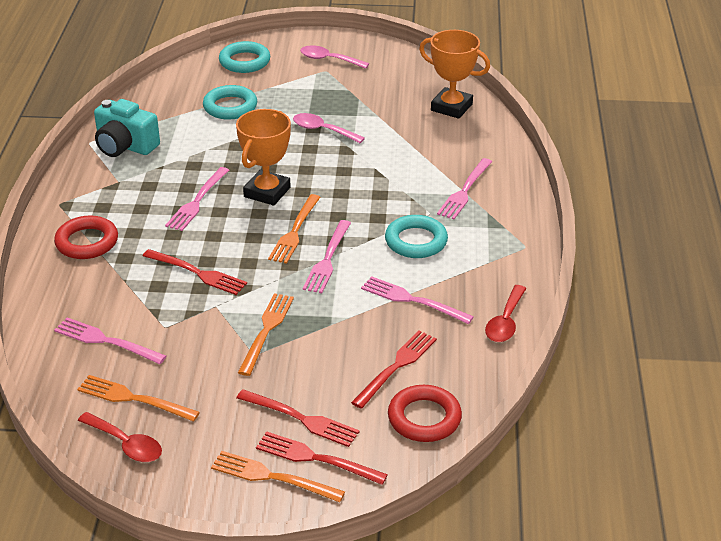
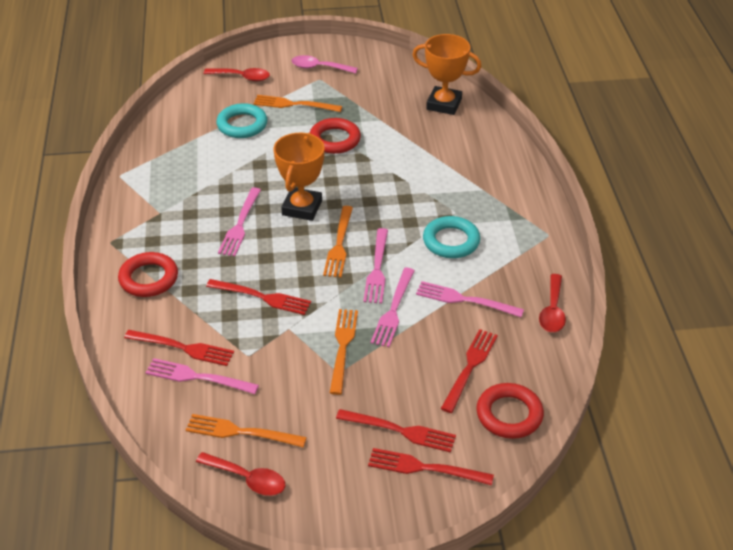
camera: 10 degrees left, 5 degrees up
(101, 311) = (183, 348): none -> red fork
(125, 146) = (155, 175): turquoise camera -> none
(244, 61) = (242, 77): turquoise ring -> red spoon
(271, 477) = (390, 492): orange fork -> orange fork (293, 104)
(323, 130) = (334, 140): pink spoon -> red ring
(464, 191) = (480, 186): pink fork -> pink fork (393, 310)

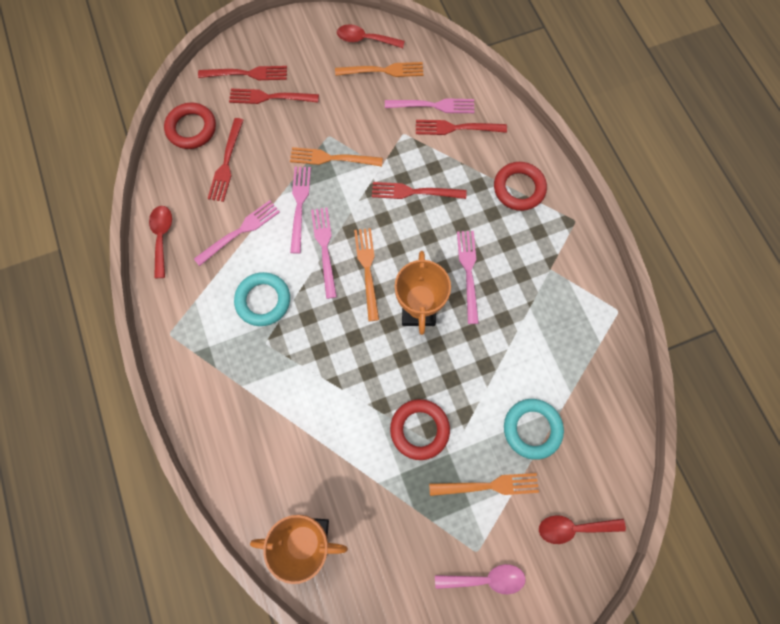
camera: 165 degrees right, 30 degrees up
(342, 347) = (332, 158): orange fork -> orange fork turned 105 degrees clockwise
(464, 300) = (240, 231): pink fork -> pink fork turned 45 degrees counterclockwise

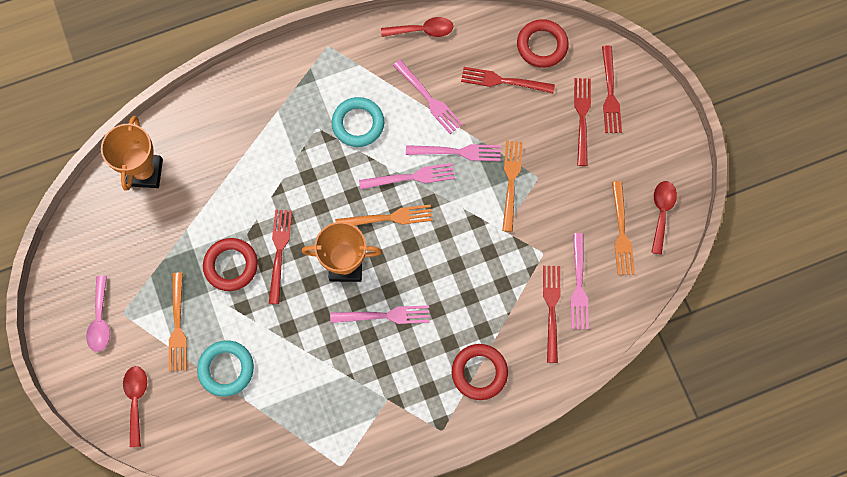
camera: 90 degrees right, 0 degrees up
(414, 192) = (473, 263): red fork -> red fork (279, 252)

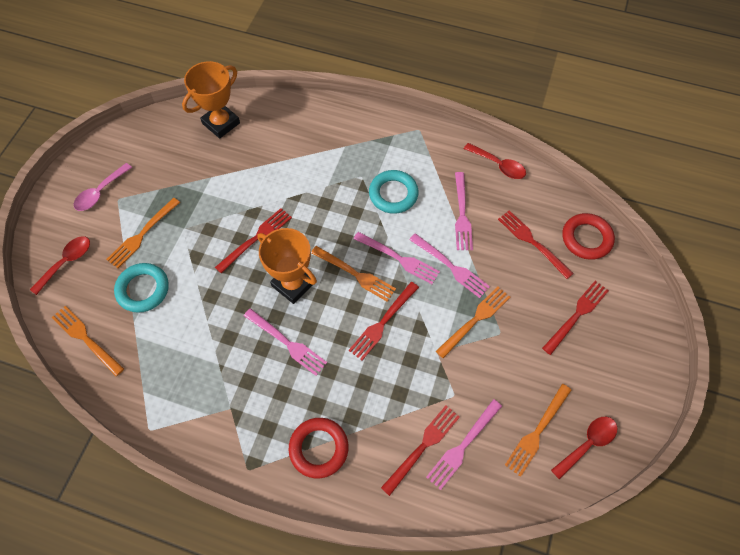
camera: 40 degrees right, 10 degrees down
(219, 444) = (86, 338): none -> orange fork
(231, 265) = (215, 222): red ring -> none
(610, 93) = (617, 314): red fork -> red fork (382, 323)

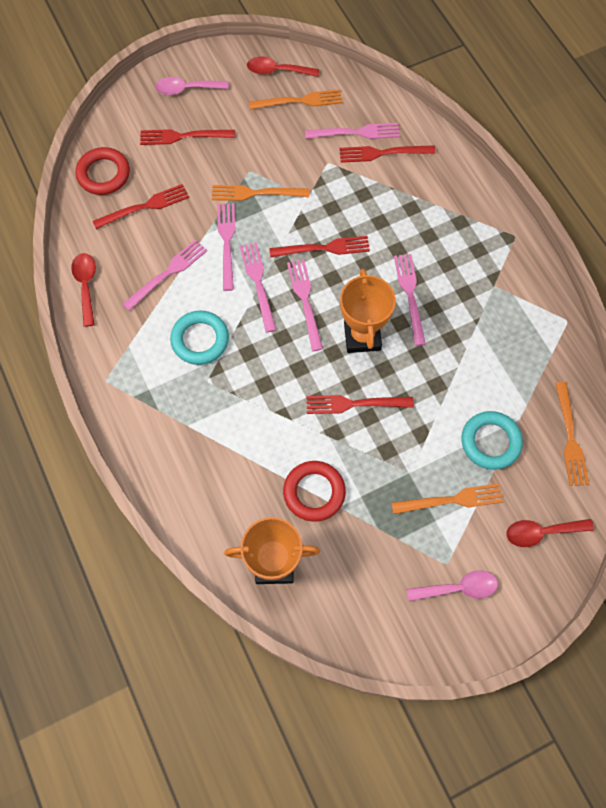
camera: 135 degrees left, 5 degrees up
(319, 448) = (453, 208): red ring -> red ring (314, 492)
(356, 274) = (305, 300): orange fork -> pink fork
(532, 242) = (145, 206): red fork -> red fork turned 120 degrees counterclockwise
(626, 356) = (187, 89): none -> pink spoon

